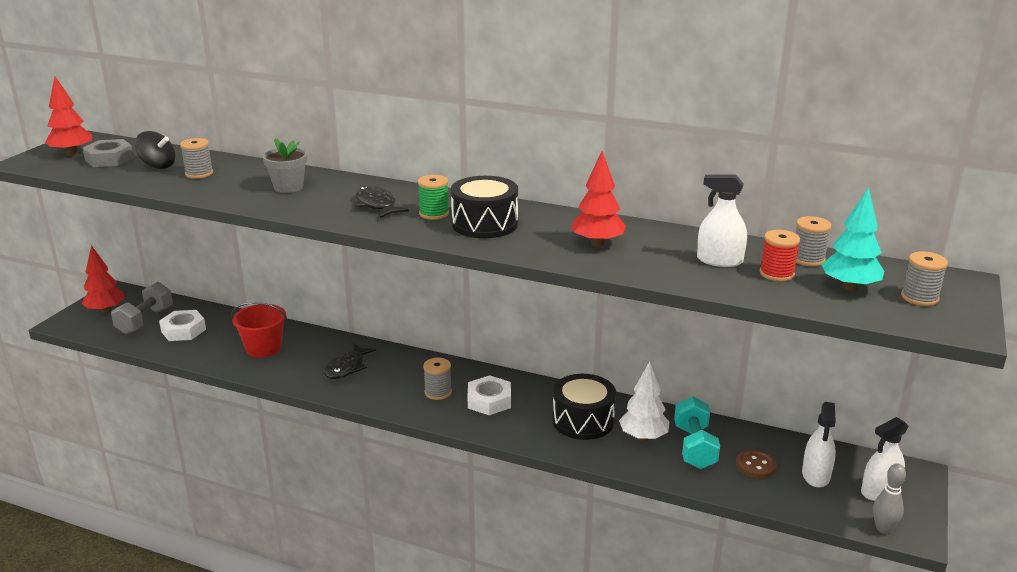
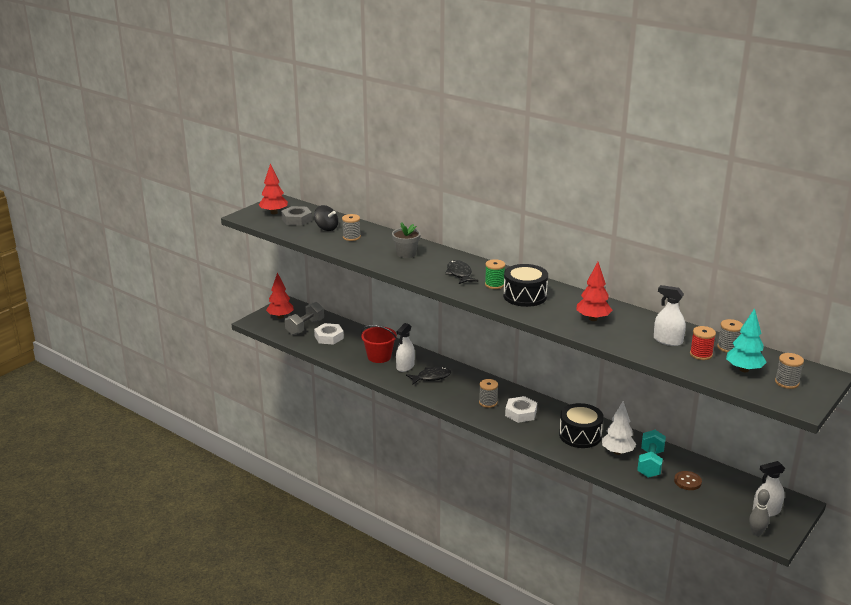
camera: 15 degrees right, 0 degrees up
(347, 367) = (431, 377): black fish -> black fish turned 150 degrees counterclockwise
(816, 475) = (726, 494): white spray bottle -> white spray bottle (405, 366)

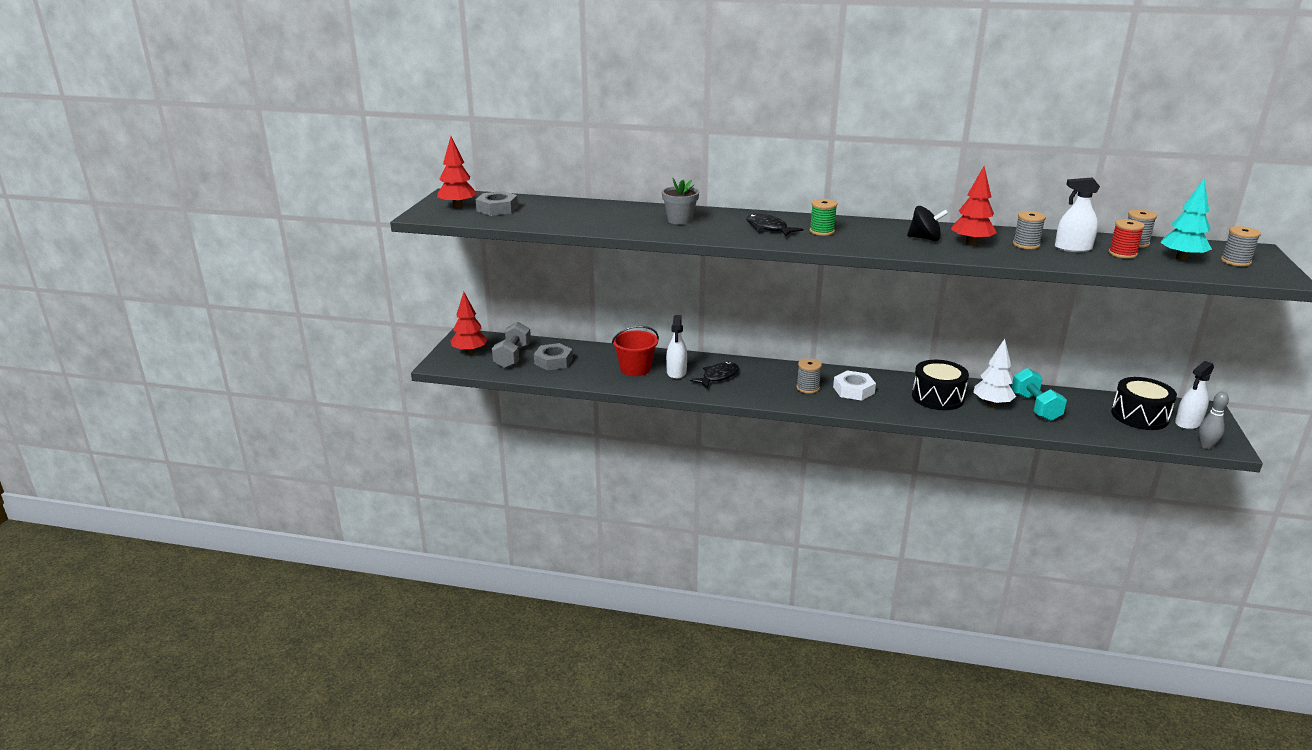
camera: 25 degrees left, 0 degrees up
(326, 228) = (547, 211): black spinning top -> black spinning top (925, 238)
(329, 337) = (553, 361): white nut -> grey nut
(351, 237) = (591, 215): grey spool -> grey spool (1026, 245)
(525, 296) = (870, 236): black drum -> black drum (1139, 416)
(687, 481) = (1088, 415): brown button -> none

